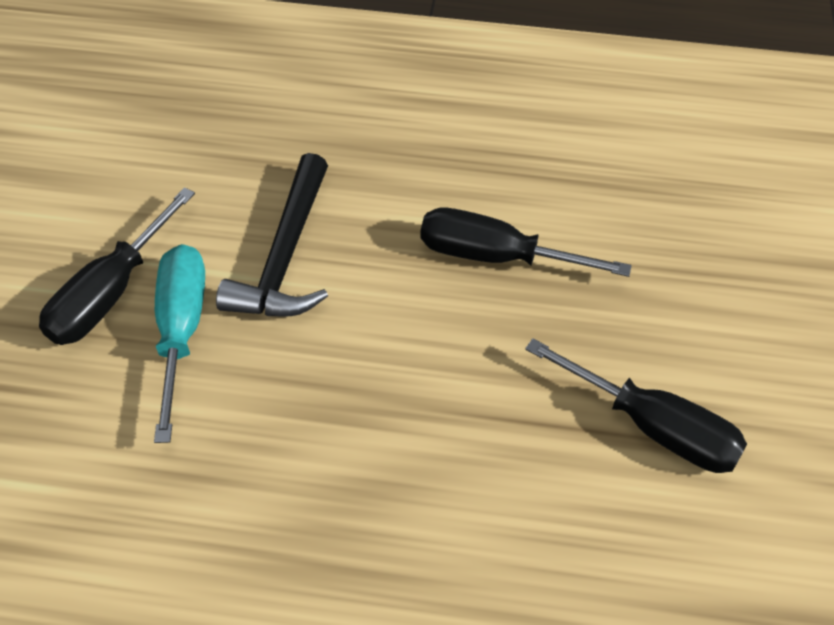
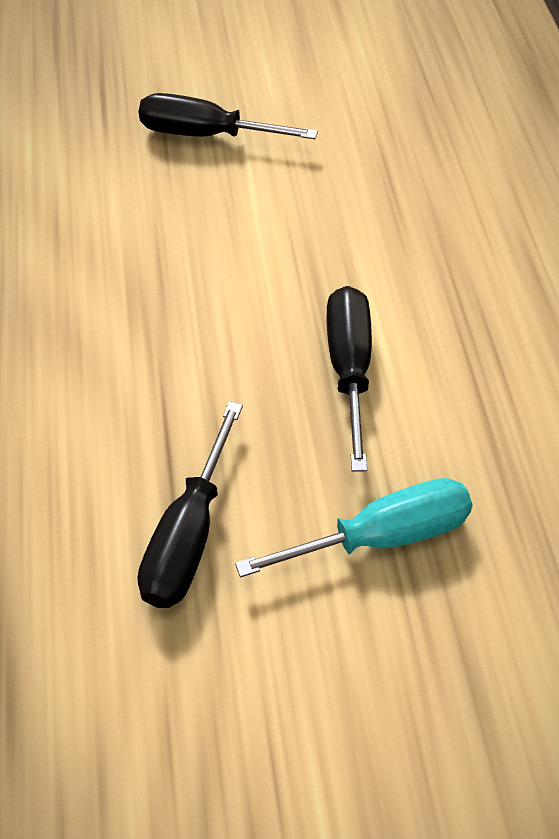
camera: 75 degrees right, 0 degrees up
(181, 330) = (185, 184): turquoise screwdriver -> turquoise screwdriver (382, 536)
(286, 256) = (286, 223): black hammer -> none

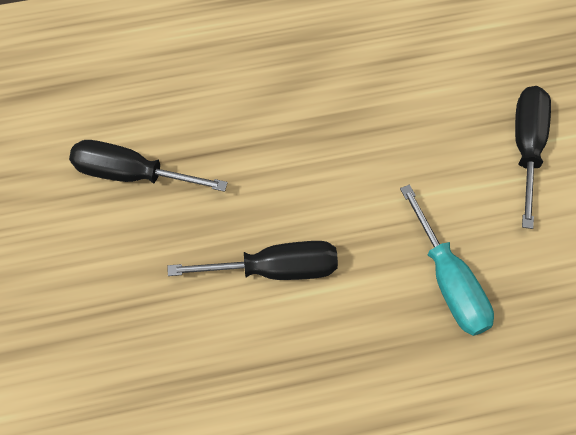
camera: 85 degrees right, 10 degrees up
(382, 536) = (127, 294): turquoise screwdriver -> turquoise screwdriver (449, 281)

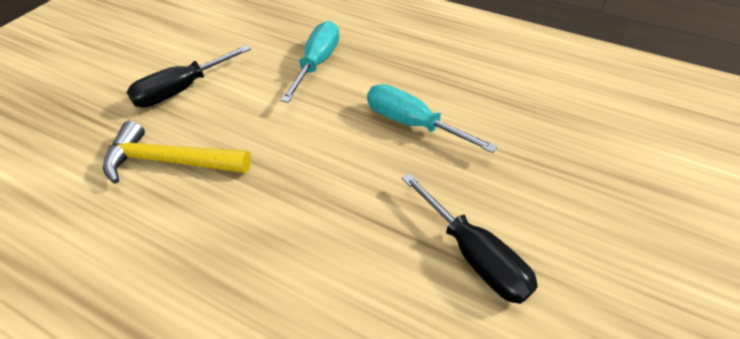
camera: 140 degrees left, 15 degrees down
(275, 269) = (412, 123): black screwdriver -> turquoise screwdriver
(432, 83) = (170, 161): none -> yellow hammer

